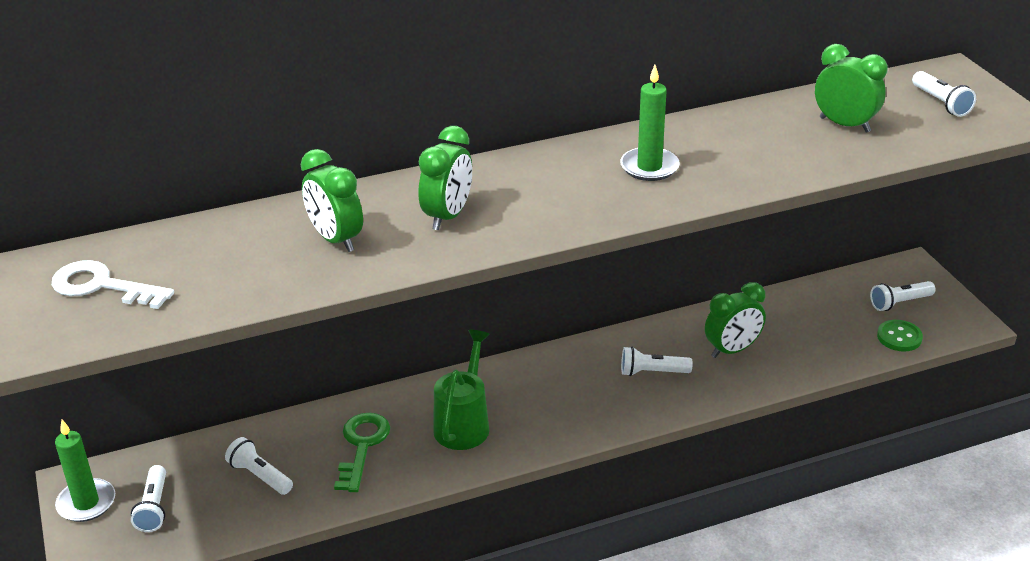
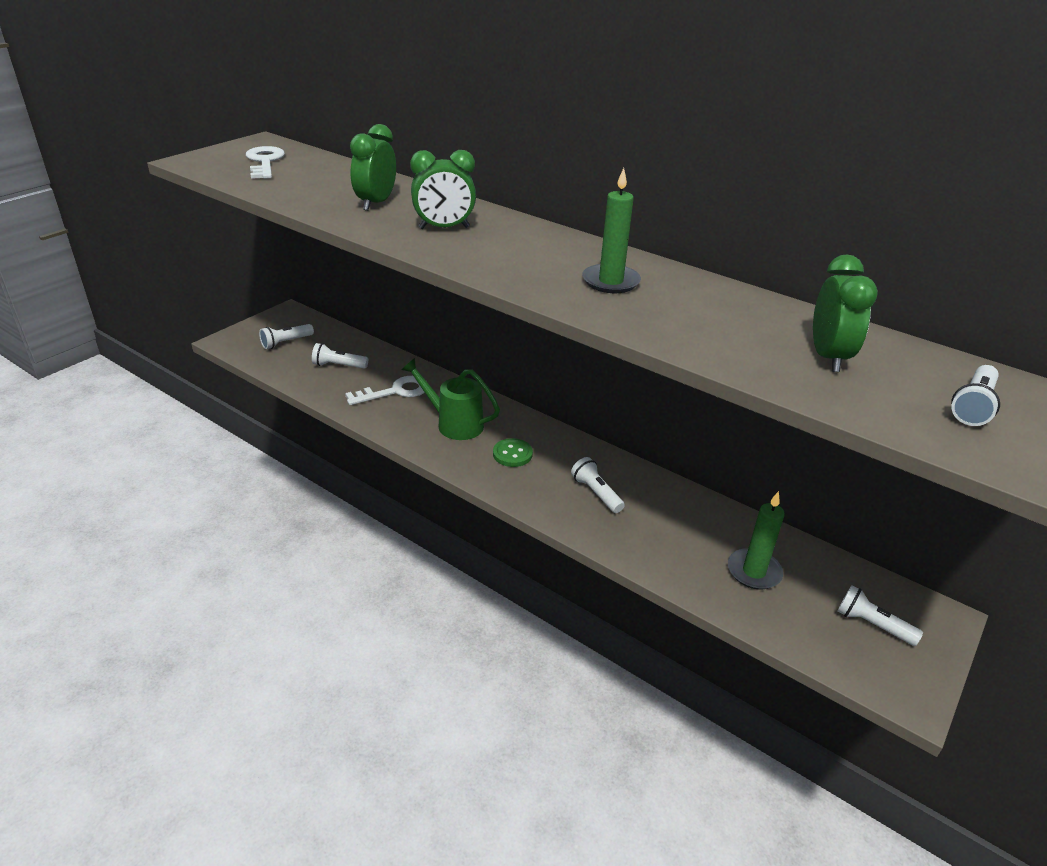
camera: 55 degrees right, 0 degrees up
(86, 503) = (275, 321): green candle -> green candle (754, 571)
(260, 476) = (338, 366): white flashlight -> white flashlight turned 90 degrees counterclockwise
(362, 446) = (395, 391): green key -> white key
(464, 423) = (453, 423): green watering can -> green watering can turned 135 degrees counterclockwise
(732, 350) = (672, 529): green clock -> none
(899, 337) = (817, 640): green button -> green button (512, 454)

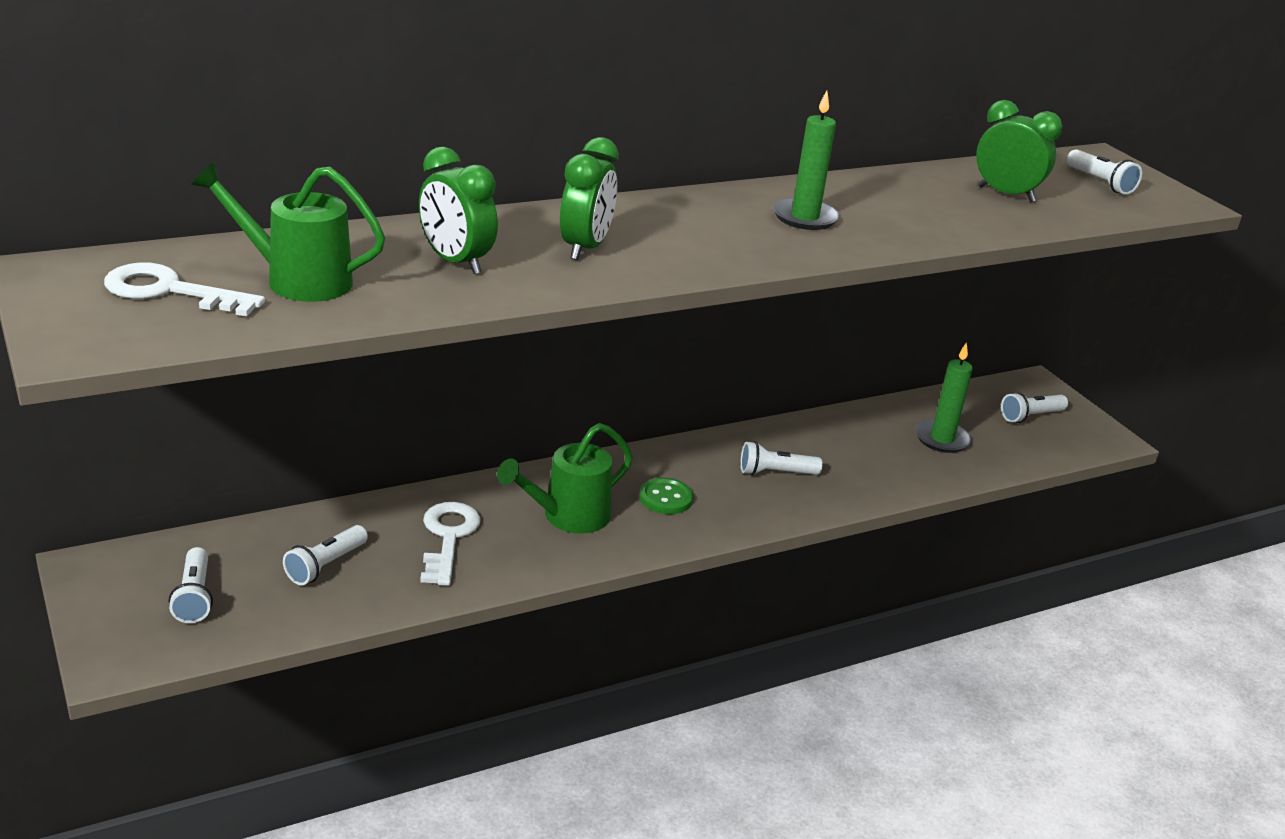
camera: 65 degrees left, 5 degrees down
(307, 179) = (296, 280): none -> green watering can

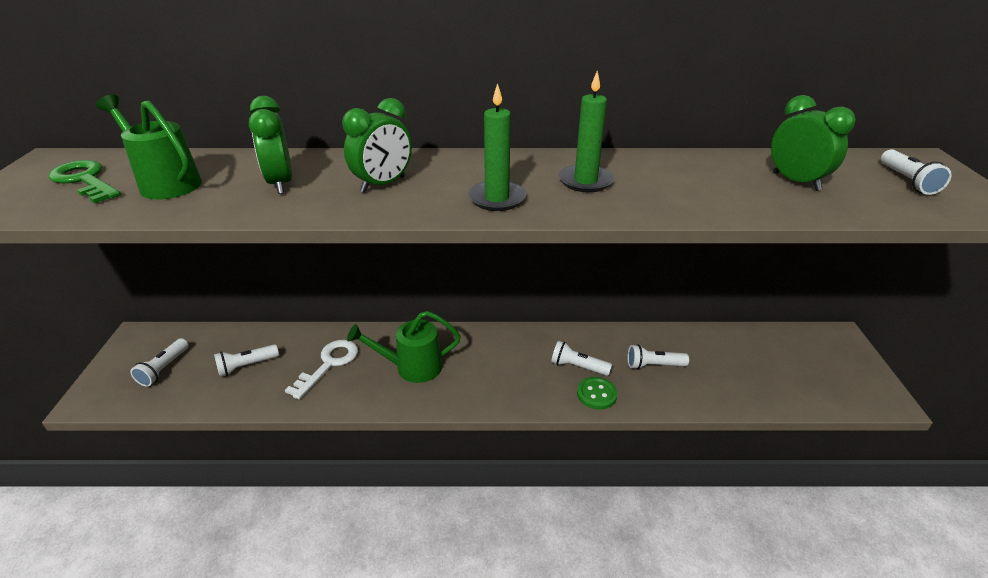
camera: 30 degrees right, 5 degrees up
(170, 291) = (85, 180): white key -> green key
(665, 498) = (486, 368): green button -> green button (596, 394)
(942, 439) = (728, 367): green candle -> green candle (497, 198)
(1030, 416) = (820, 364): white flashlight -> white flashlight (653, 365)

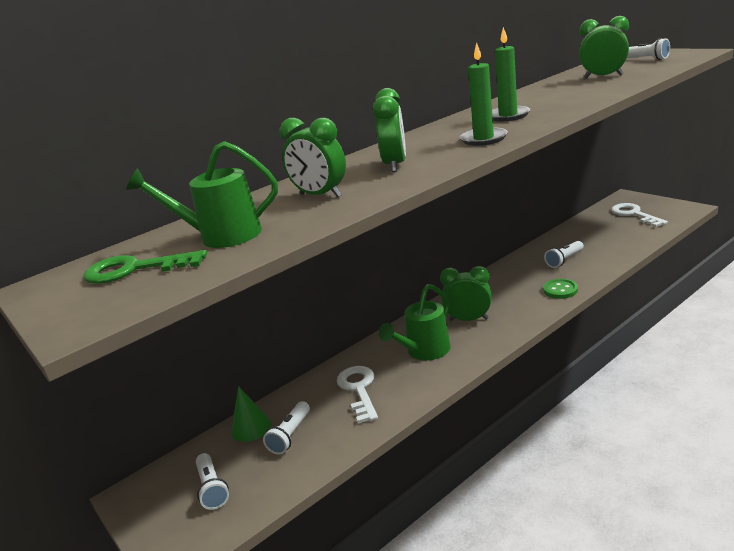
camera: 35 degrees left, 10 degrees down
(241, 340) = (251, 427): none -> green cone
(484, 364) = (468, 319): none -> green clock
(577, 367) = (526, 286): white flashlight -> none
(811, 364) = (634, 214): none -> white key

